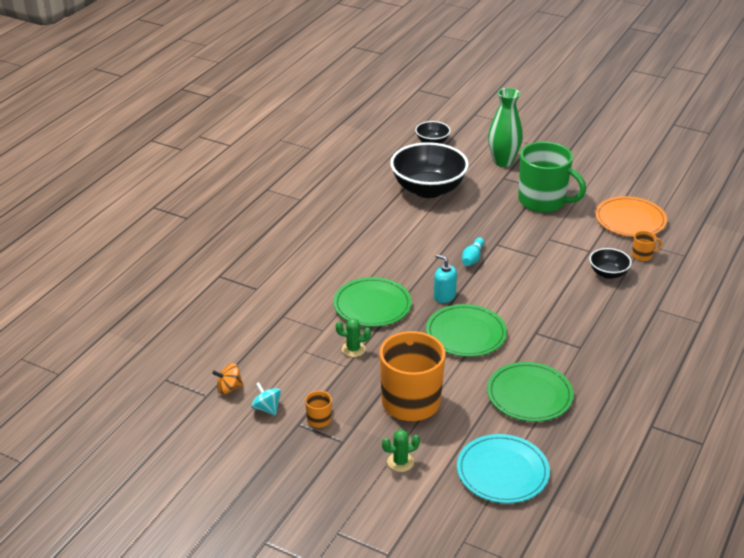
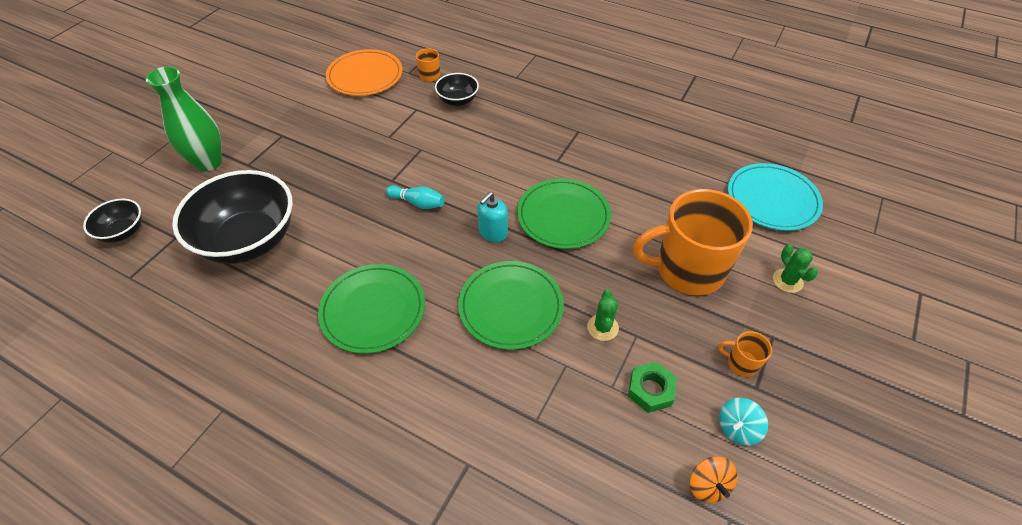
camera: 90 degrees left, 15 degrees up
(300, 369) = (650, 390): none -> green nut
(529, 395) = (657, 172): green plate -> green plate (373, 310)
(543, 201) = (312, 135): green mug -> none

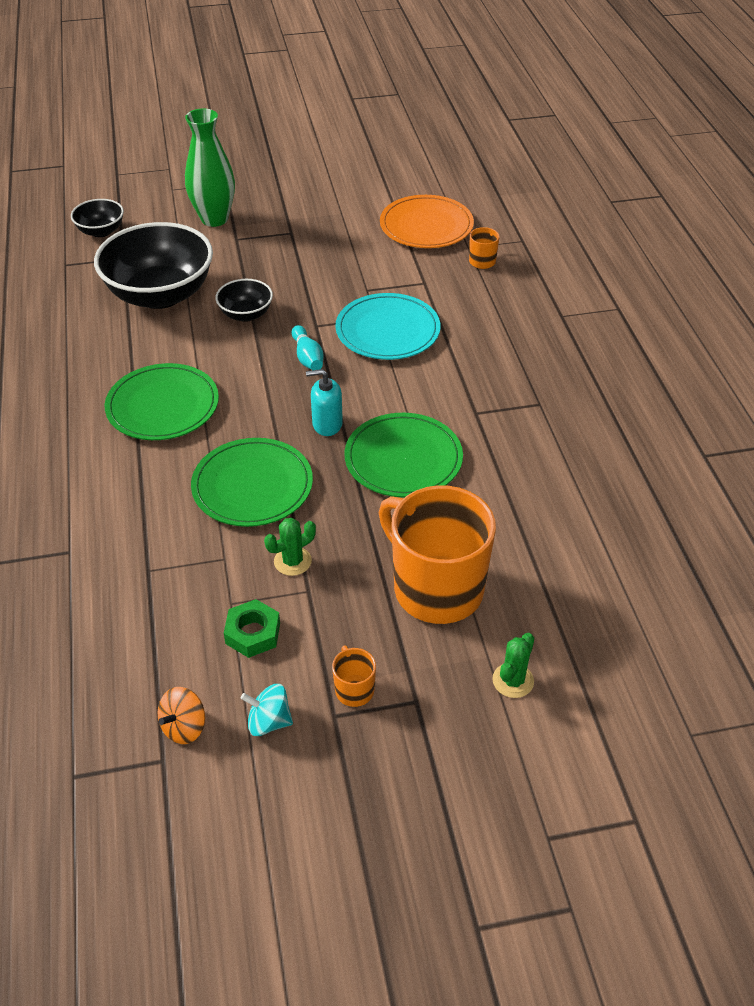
camera: 50 degrees right, 5 degrees down
(458, 100) = (472, 300): black bowl -> black bowl (246, 314)
(772, 199) = (631, 612): turquoise plate -> turquoise plate (387, 330)

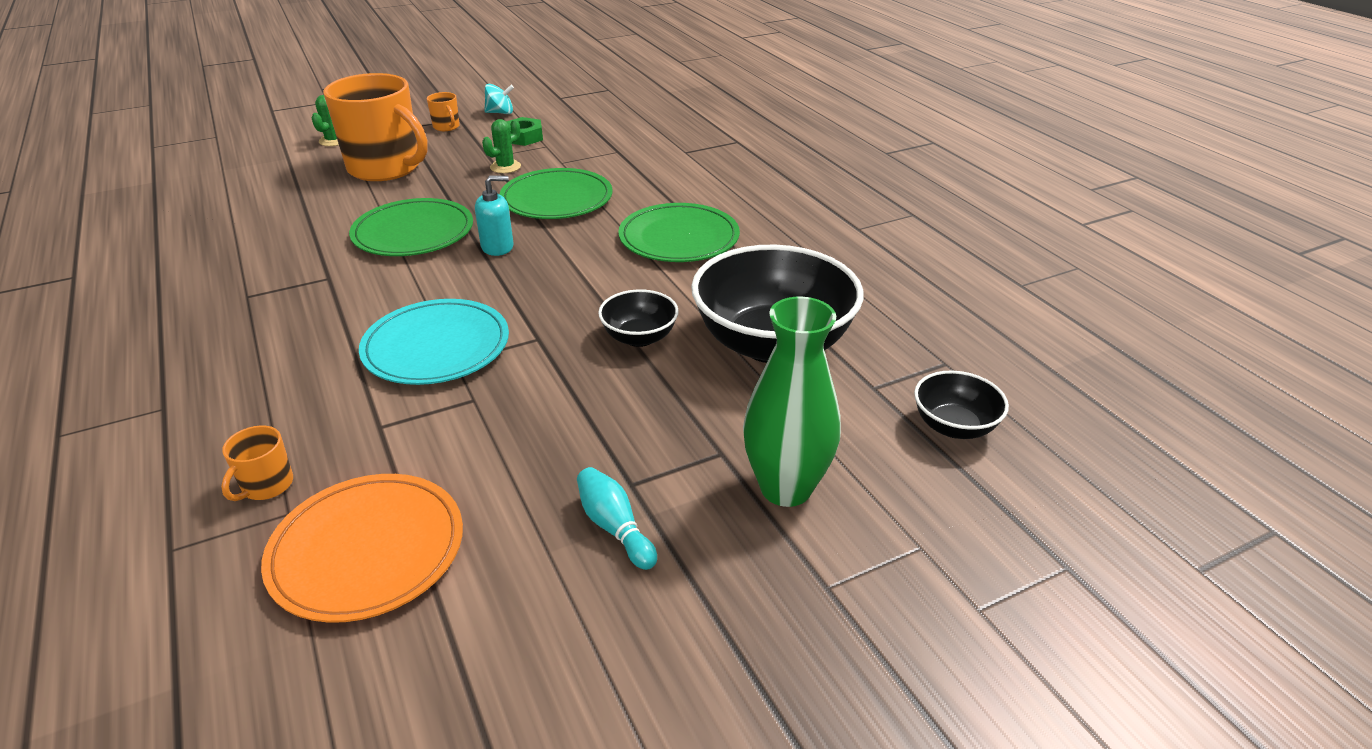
camera: 165 degrees right, 10 degrees down
(184, 727) = (553, 106): orange spinning top -> none
(307, 357) = (537, 301): turquoise bowling pin -> turquoise bowling pin (615, 527)

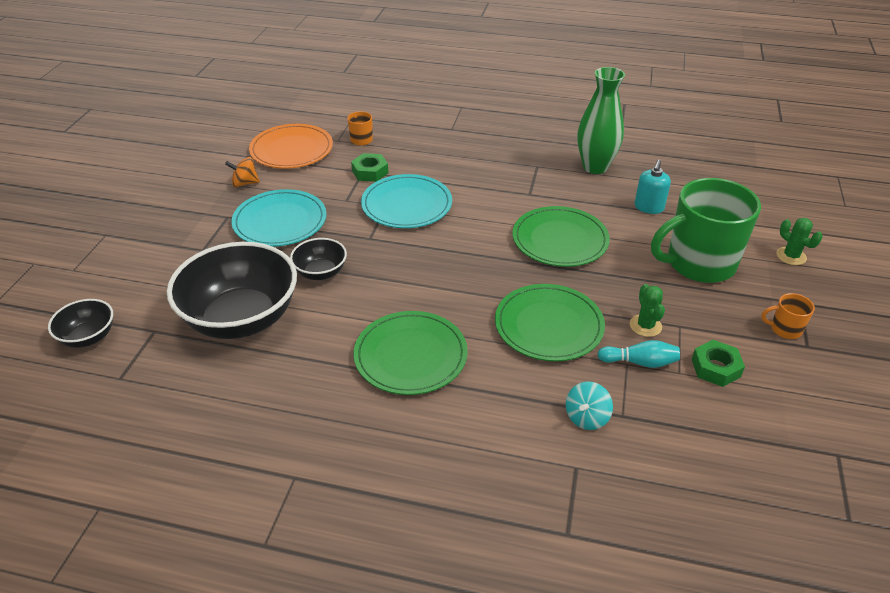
camera: 130 degrees right, 5 degrees up
(374, 419) = (370, 172): none -> green nut
(386, 168) = (698, 263): orange mug -> green mug
(497, 247) = (498, 266): turquoise soap dispenser -> turquoise soap dispenser (648, 207)
(500, 113) = (807, 382): turquoise spinning top -> turquoise spinning top (586, 417)
(528, 531) = (245, 183): none -> orange spinning top
(584, 426) = (280, 221): none -> turquoise plate
(615, 527) = (213, 202): turquoise bowling pin -> turquoise bowling pin (640, 362)
(785, 488) = (156, 255): green vase -> green vase (595, 167)

